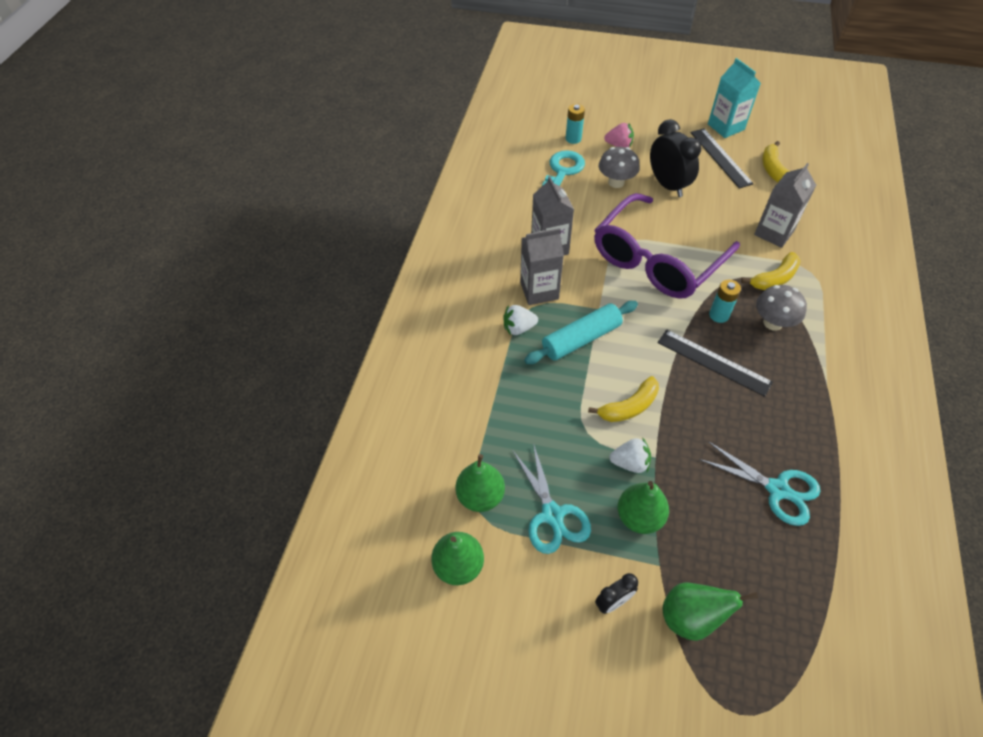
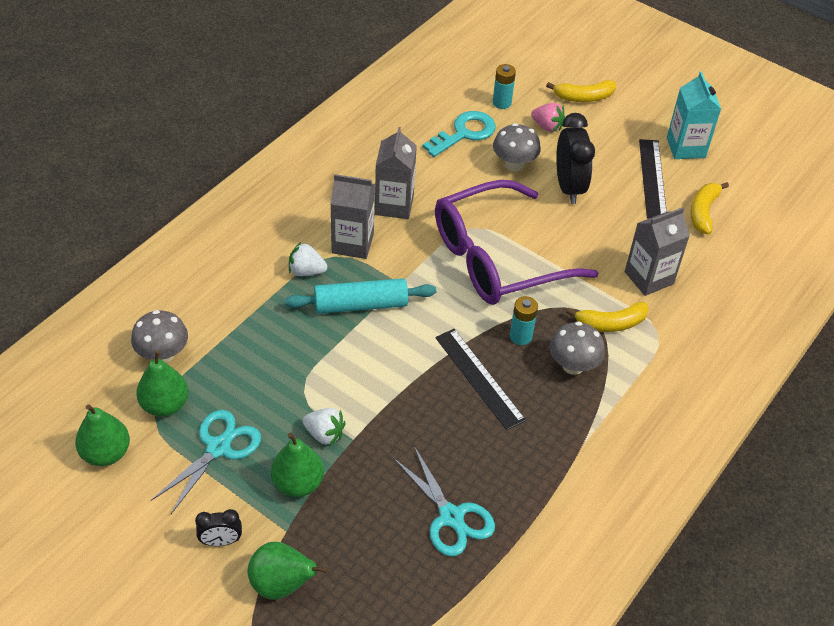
camera: 20 degrees right, 5 degrees down
(448, 450) = (163, 354): none -> grey mushroom
(552, 515) = (218, 448): turquoise scissors -> turquoise scissors turned 150 degrees counterclockwise
(629, 407) = (361, 385): yellow banana -> yellow banana (583, 97)

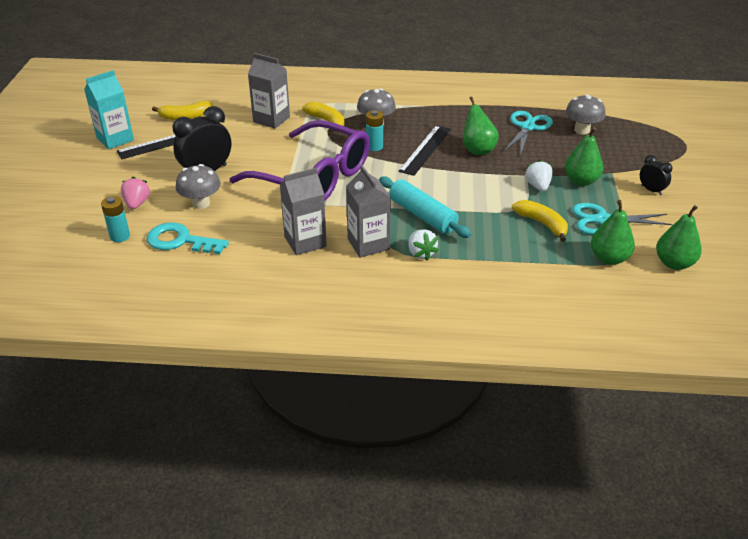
camera: 120 degrees left, 10 degrees down
(163, 354) = (576, 282): grey mushroom -> grey mushroom (582, 130)
(282, 584) = (640, 160): green pear -> green pear (477, 150)
(583, 97) = (80, 198): yellow banana -> yellow banana (542, 224)

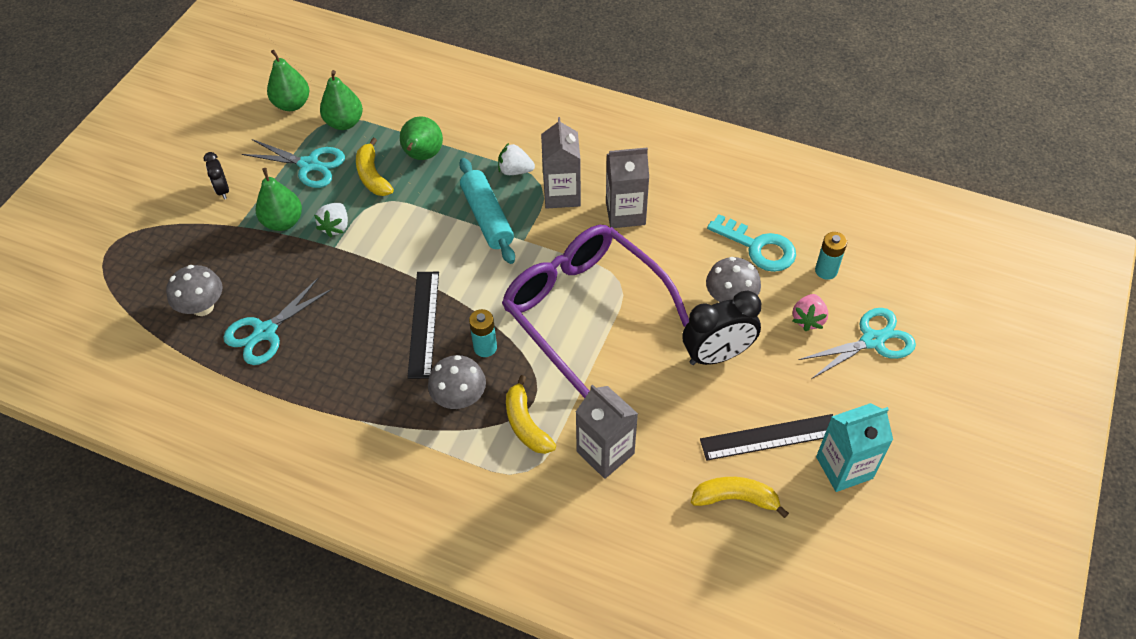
camera: 160 degrees left, 15 degrees up
(85, 201) = (873, 340): none -> turquoise scissors
(421, 253) = (515, 171): white strawberry -> white strawberry turned 75 degrees counterclockwise
(425, 150) = (424, 323): black ruler -> black ruler turned 45 degrees counterclockwise
(477, 150) = (359, 305): green pear -> green pear (422, 156)

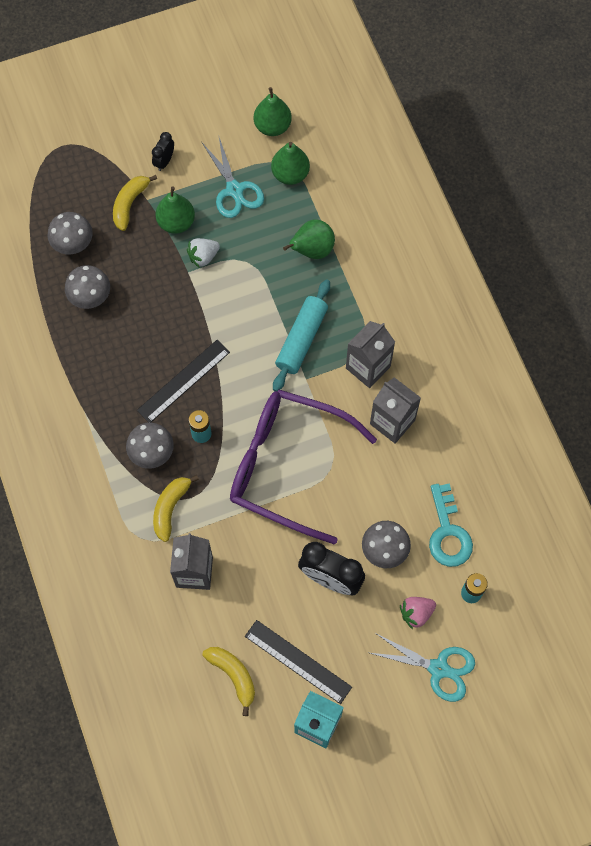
camera: 45 degrees right, 15 degrees up
(265, 332) = (90, 297): turquoise scissors -> grey mushroom
(372, 176) = (264, 237): yellow banana -> yellow banana (130, 204)
(515, 171) = (358, 319): white strawberry -> none
(584, 309) = (287, 466): purple glasses -> purple glasses turned 75 degrees counterclockwise

